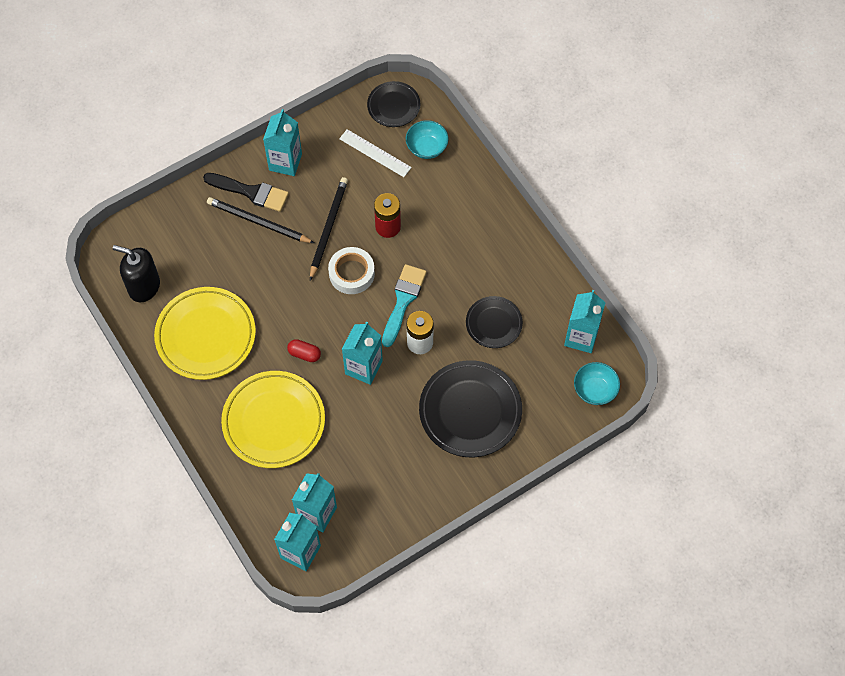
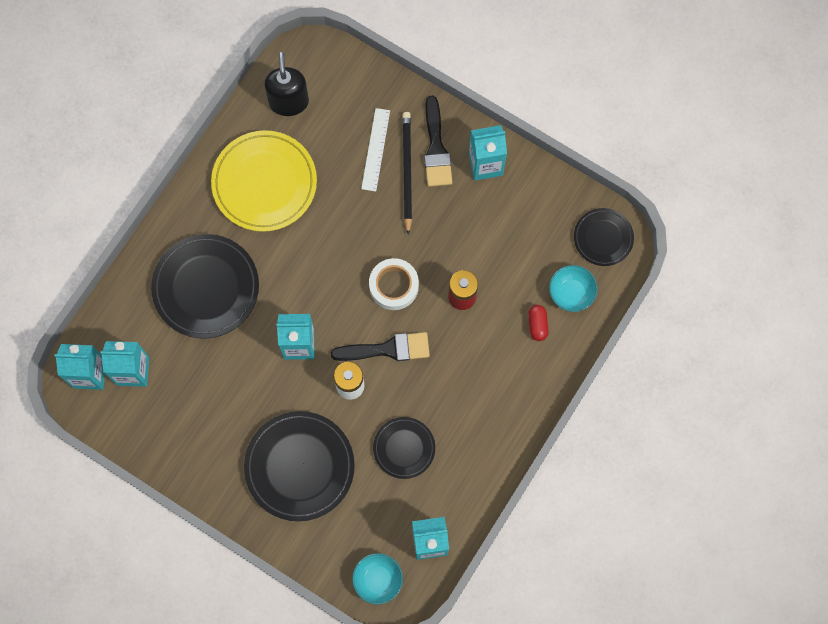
camera: 65 degrees right, 10 degrees up
(274, 421) = (206, 288): yellow plate -> black plate
(304, 354) = (287, 282): red capsule -> red capsule (537, 325)
(328, 228) = (432, 240): black pencil -> none
(375, 153) = (539, 245): white ruler -> white ruler (376, 149)
(403, 301) = (387, 349): turquoise brush -> black brush

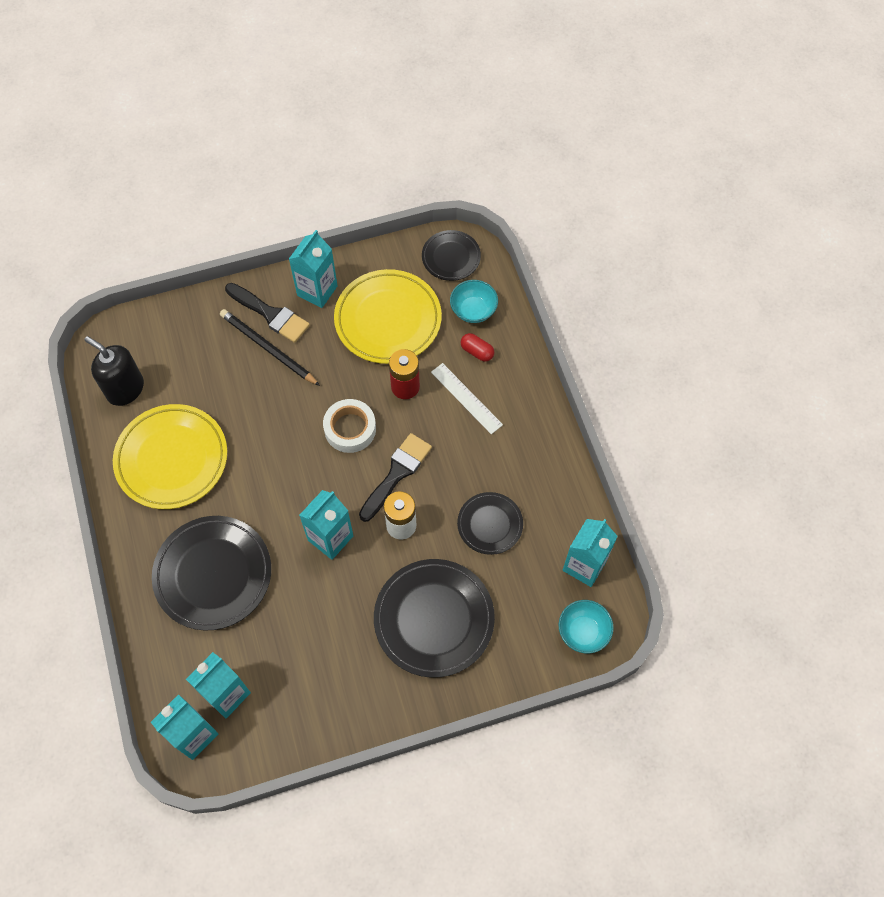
camera: 50 degrees left, 10 degrees down
(376, 149) = (228, 356): white ruler -> white ruler (466, 398)
(507, 237) = (388, 320): none -> yellow plate

